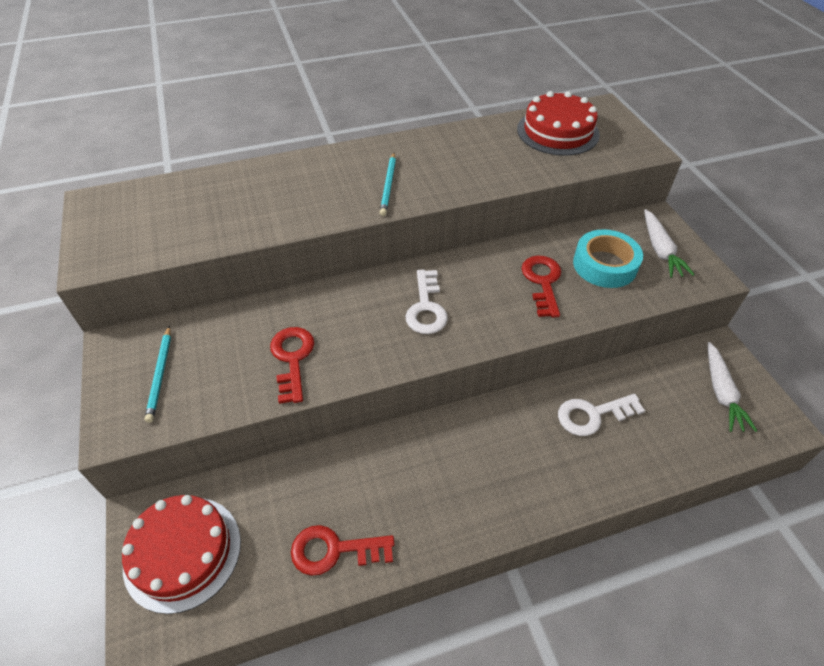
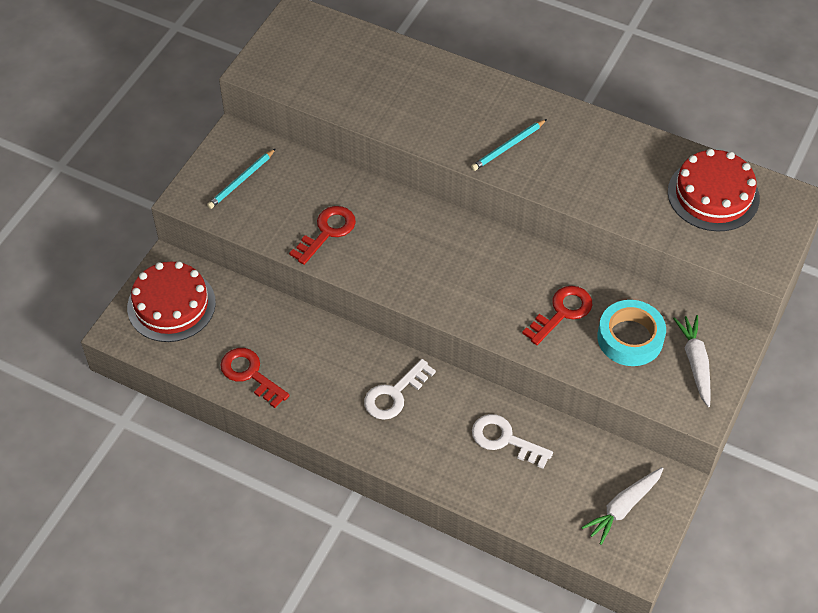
camera: 45 degrees right, 5 degrees up
(426, 308) = (453, 265): white key -> white key (394, 395)
(660, 250) = (695, 363): white carrot -> white carrot turned 135 degrees clockwise

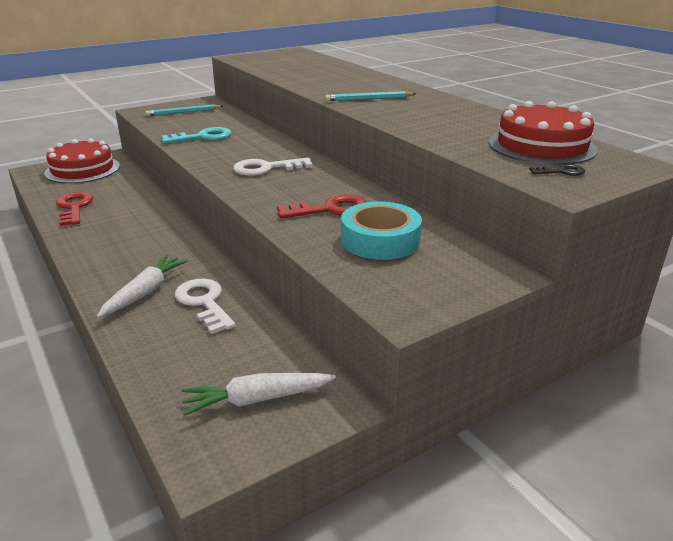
camera: 30 degrees right, 25 degrees down
(327, 231) = (203, 137): red key -> turquoise key
(394, 395) = (154, 247): white key -> white key (266, 168)
(695, 363) = (436, 274): white carrot -> white carrot (145, 292)
(749, 238) = (561, 172): none -> black key

